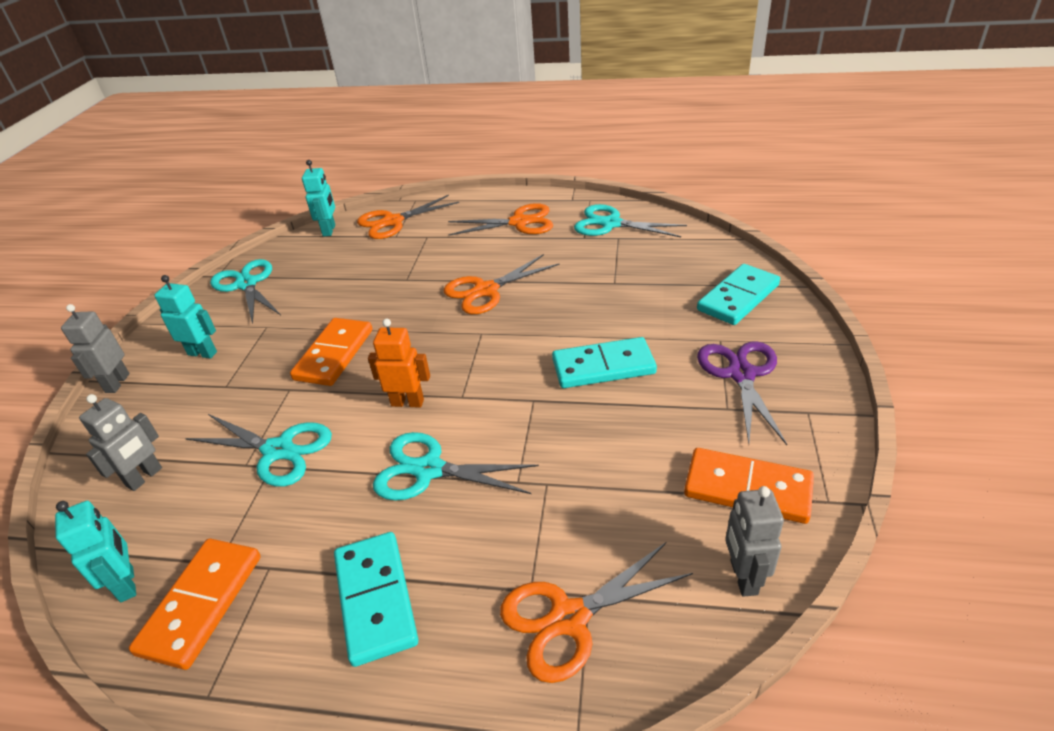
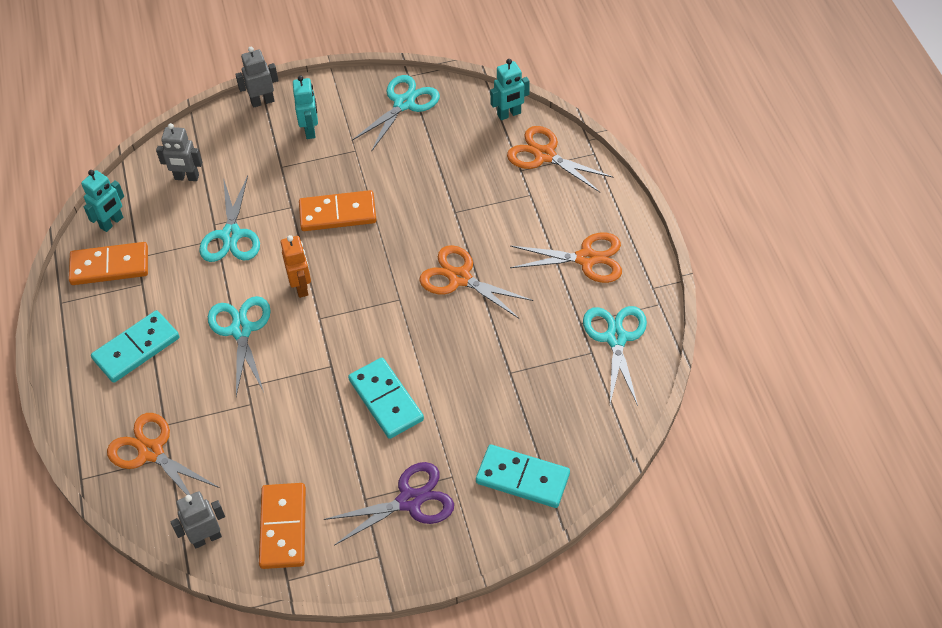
camera: 65 degrees right, 15 degrees up
(519, 222) = (586, 258): orange scissors -> orange scissors turned 60 degrees counterclockwise

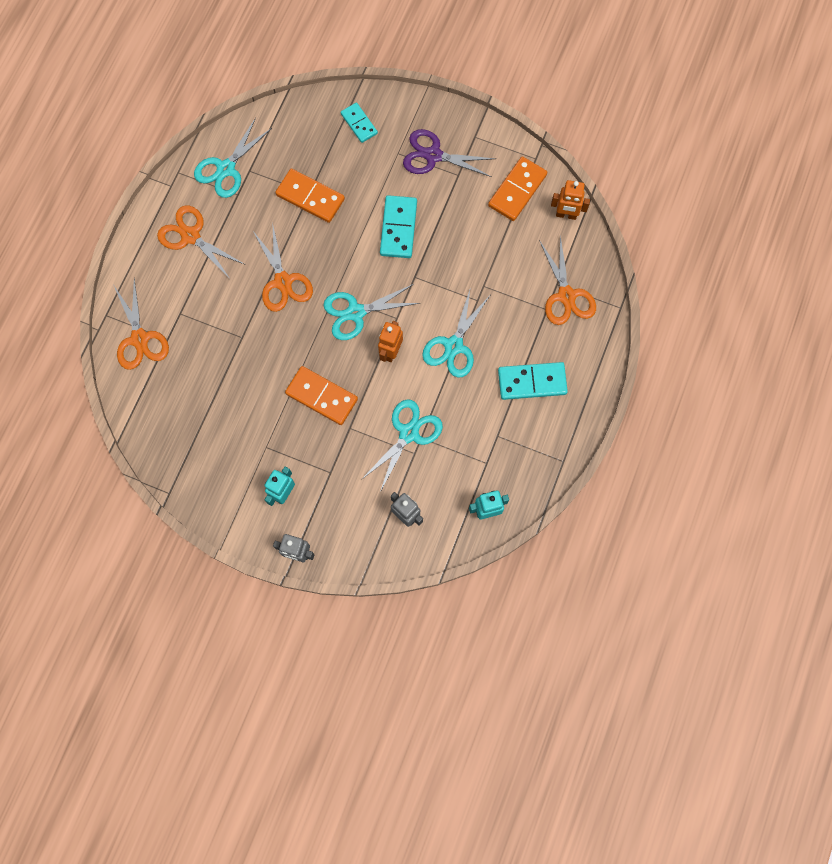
camera: 145 degrees left, 20 degrees up
(110, 266) = (511, 469): orange domino -> orange domino (310, 197)
(206, 538) = (566, 215): grey robot -> orange robot
(404, 104) = (195, 466): turquoise scissors -> turquoise scissors (356, 312)
(509, 114) = (130, 395): turquoise robot -> none
(522, 478) = (359, 124): turquoise domino -> turquoise domino, size x0.64

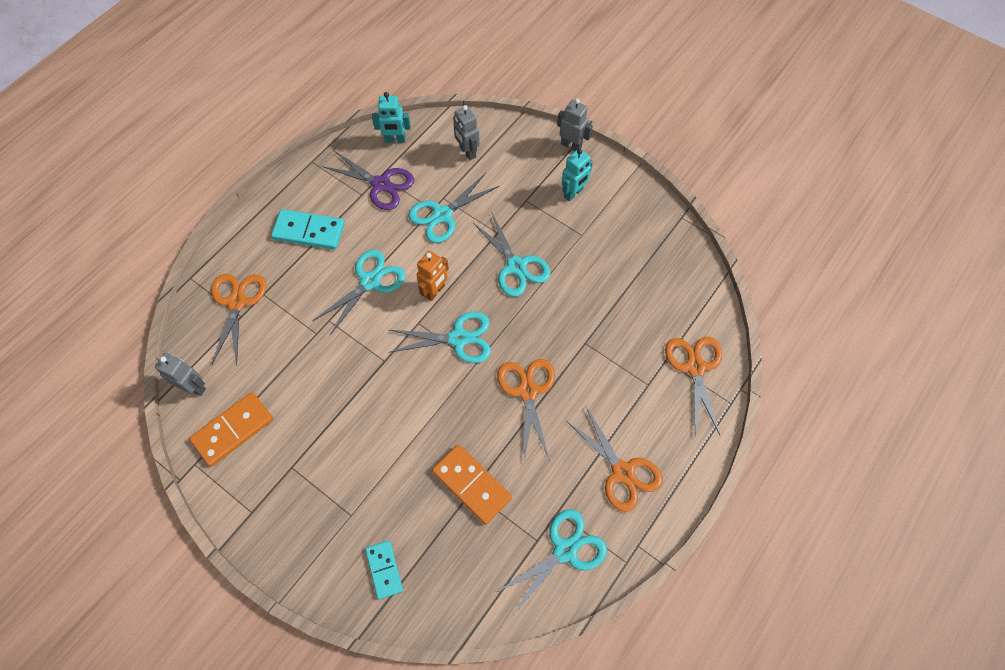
camera: 165 degrees left, 10 degrees down
(322, 396) = (516, 266): orange domino -> turquoise scissors
(398, 228) = (382, 419): turquoise domino -> none
(433, 155) = (310, 500): purple scissors -> purple scissors (381, 184)
(566, 215) = (194, 387): orange robot -> grey robot

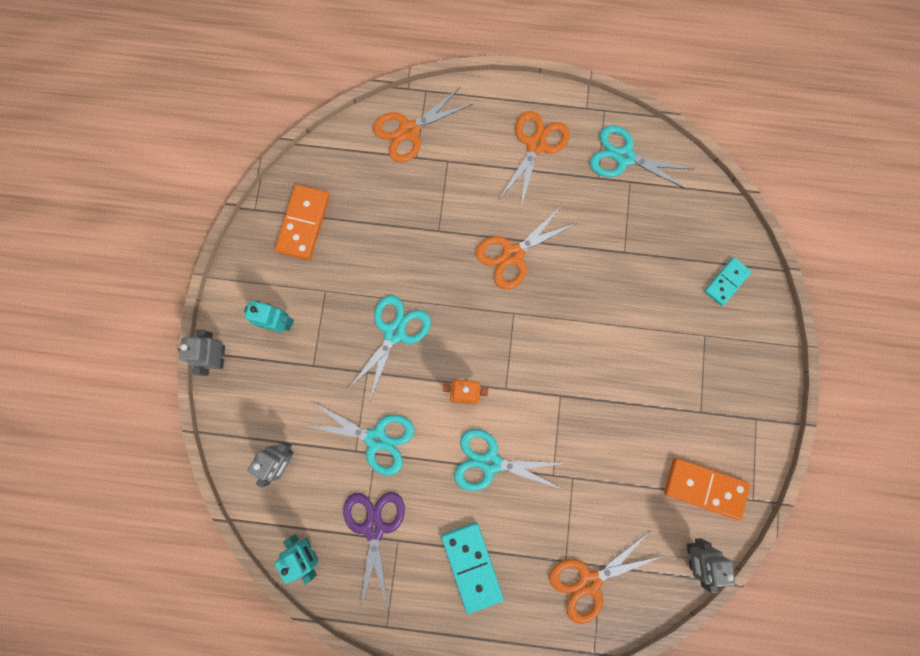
camera: 120 degrees left, 15 degrees up
(458, 338) = (499, 342): turquoise scissors -> none
(471, 485) = (620, 254): orange domino -> orange domino (304, 223)

